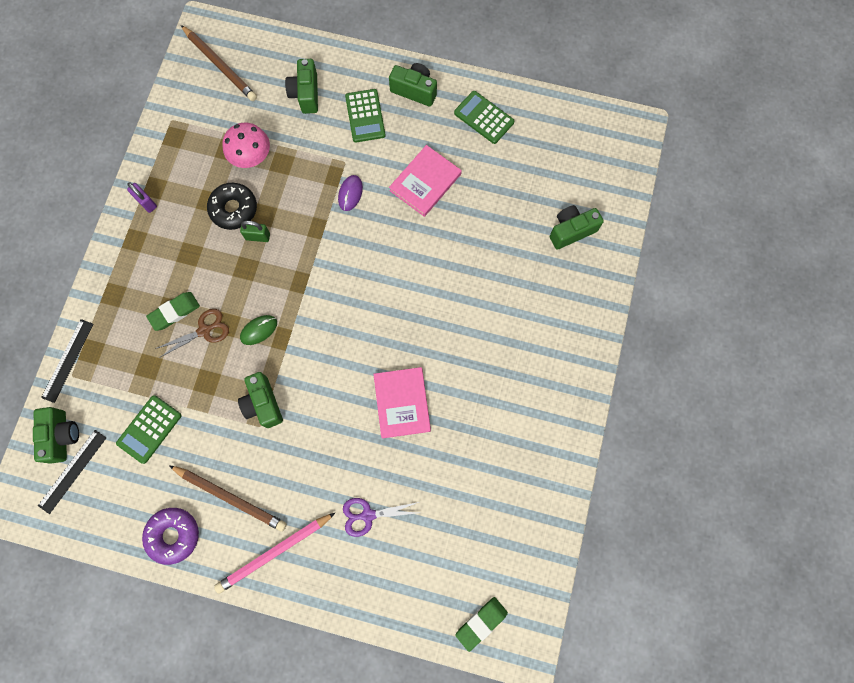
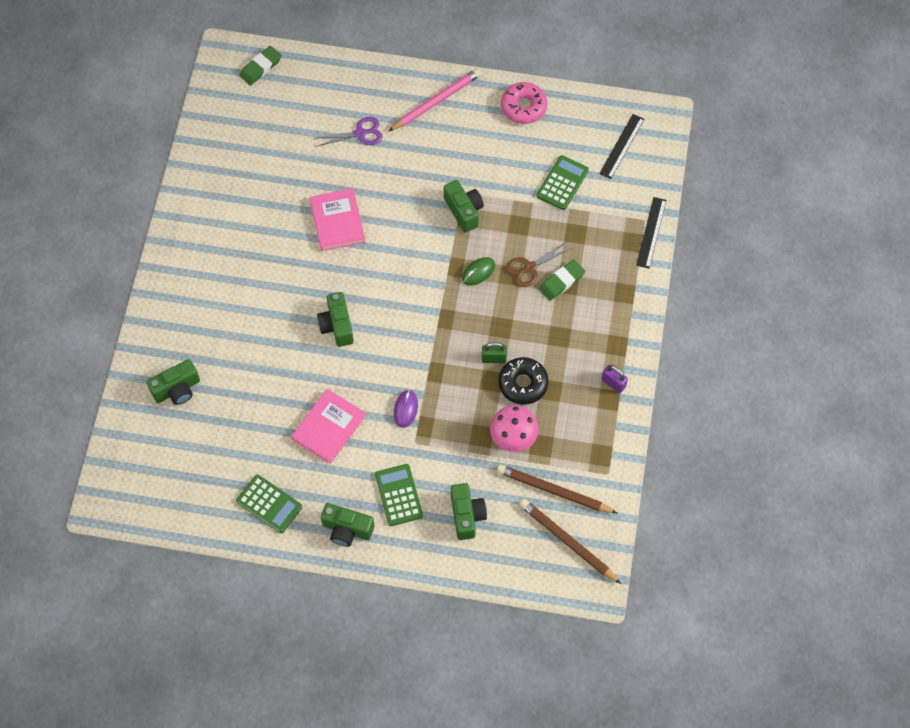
camera: 175 degrees right, 10 degrees down
(62, 436) = (639, 172): green camera -> green camera (337, 325)
(173, 535) = (523, 107): purple donut -> pink donut
(230, 497) = (480, 137): brown pencil -> brown pencil (554, 491)

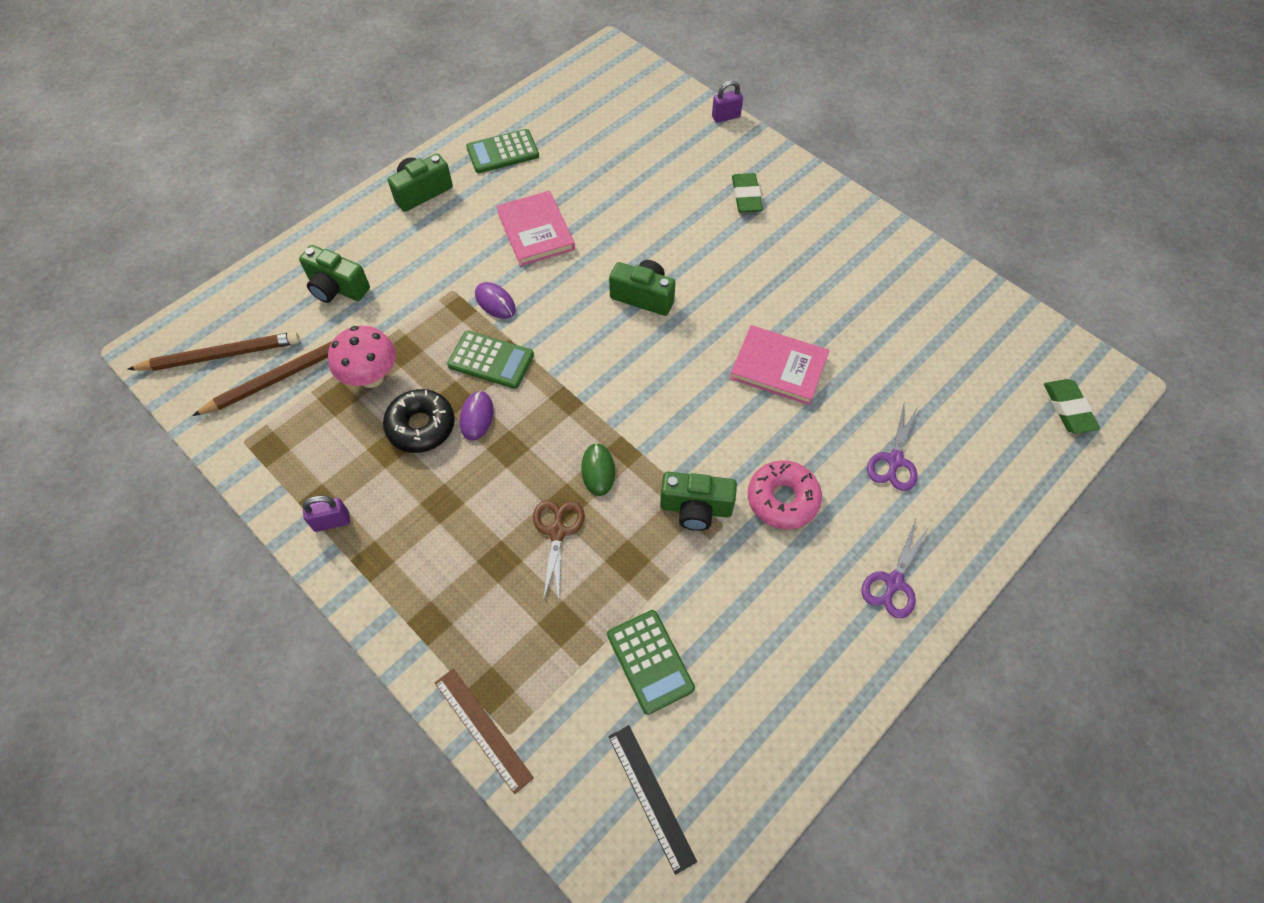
camera: 125 degrees right, 5 degrees down
(126, 375) = (726, 117): none -> purple padlock
(177, 389) = (680, 143): green camera -> none
(399, 495) = (413, 247): green calculator -> green calculator (491, 360)
(436, 101) = (894, 582): pink pencil -> purple scissors
(494, 358) = (476, 417): green padlock -> purple mouse
(523, 107) = (813, 696): pink donut -> pink donut (782, 499)
(561, 282) = (508, 556): green eraser -> green eraser (746, 196)
(651, 232) = (483, 729): black ruler -> brown ruler

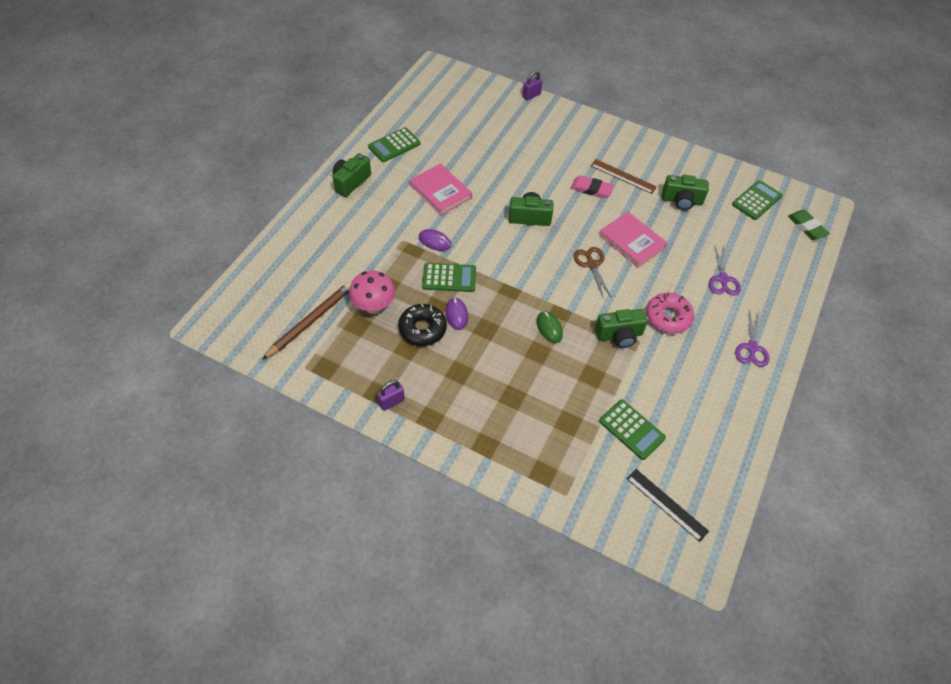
camera: 20 degrees left, 5 degrees down
(220, 355) = (260, 317): brown pencil -> none
(337, 288) = (322, 256): green camera -> green camera (681, 201)
(483, 729) = (548, 496): brown ruler -> brown ruler (623, 176)
(557, 532) = (541, 370): brown scissors -> brown scissors (591, 264)
(746, 196) = (566, 142): green eraser -> none
(752, 274) = (591, 189): none -> pink eraser
(778, 367) = (632, 241): pink book -> pink book turned 45 degrees clockwise
(1003, 347) = (756, 200): none -> green calculator

